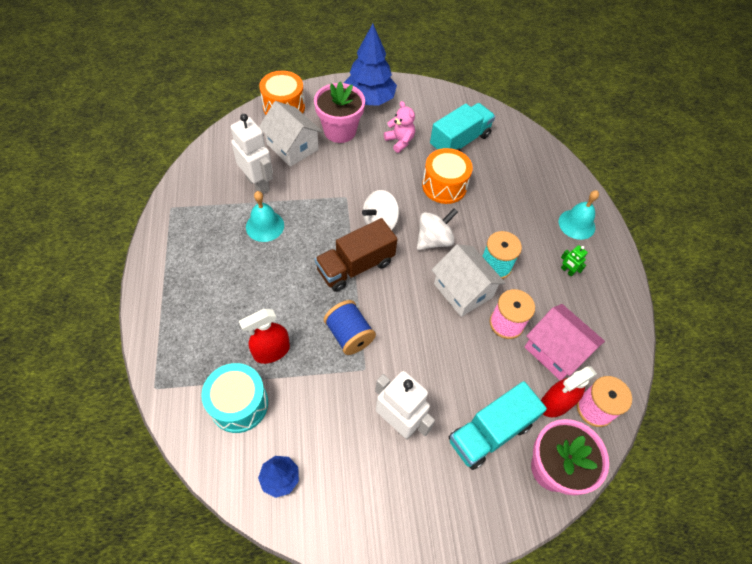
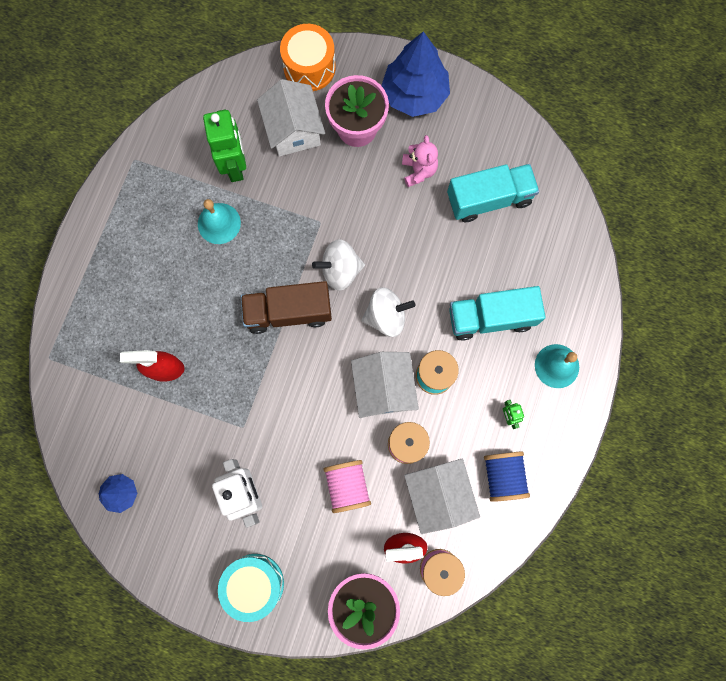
camera: 30 degrees right, 20 degrees up
(239, 404) = (115, 408): turquoise drum -> turquoise drum (254, 584)
(258, 184) = (235, 166): white robot -> green robot
(349, 335) = (245, 385): blue spool -> blue spool (503, 476)
(444, 186) = (436, 253): orange drum -> none
(480, 376) = (347, 486): none -> pink spool
(490, 432) = (325, 542): turquoise truck -> turquoise truck (491, 318)
(555, 350) = (438, 495): pink house -> white house

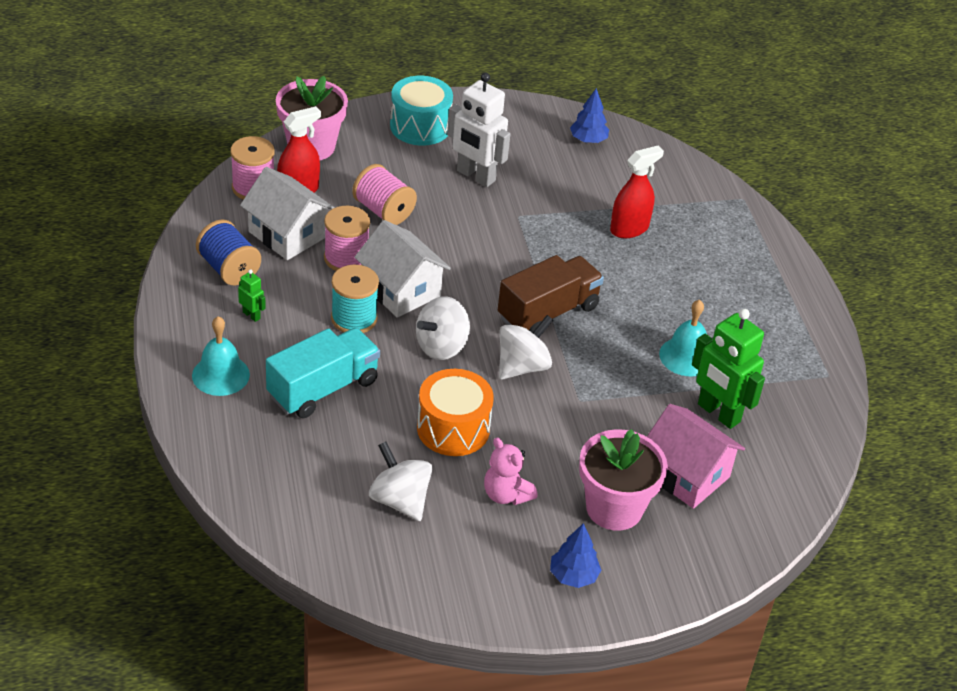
camera: 145 degrees right, 35 degrees down
(293, 130) = (686, 475): white house -> pink house
(309, 67) = (726, 549): orange drum -> orange drum (453, 428)
(414, 94) = (573, 576): blue tree -> blue tree, size x0.51
(489, 199) = (399, 500): turquoise truck -> white spinning top

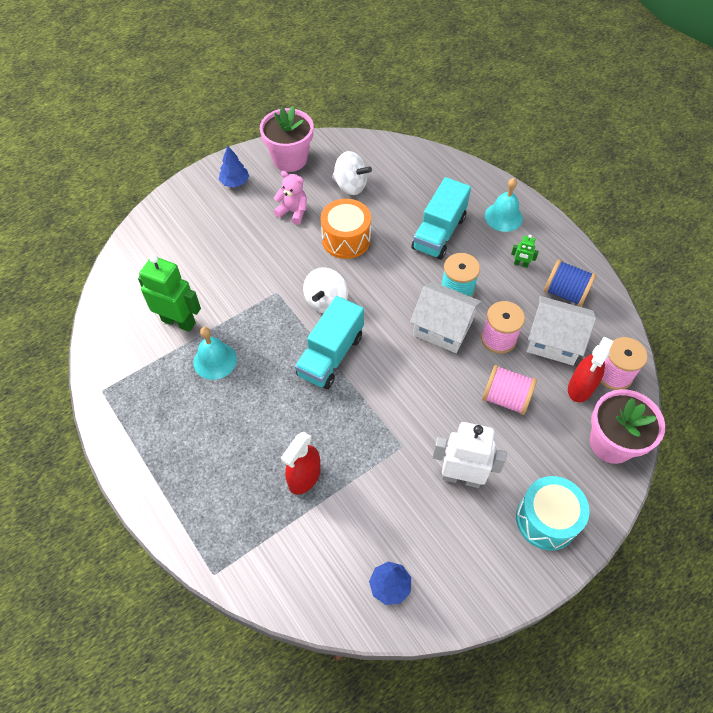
camera: 160 degrees right, 15 degrees up
(441, 346) = (387, 294): white spinning top -> none
(548, 312) = (330, 355): brown truck -> turquoise truck
(614, 508) = (226, 228): pink flower pot -> pink flower pot (290, 159)
(686, 475) = (188, 267): pink house -> none

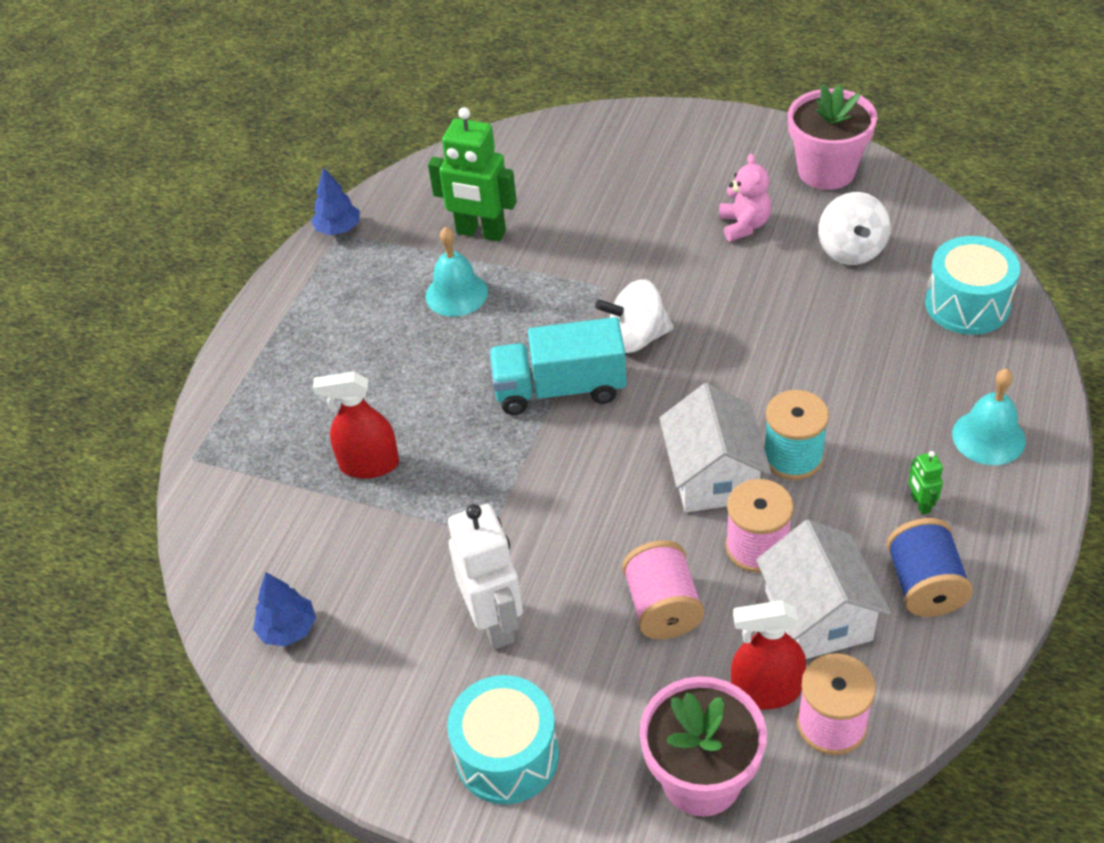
camera: 60 degrees right, 10 degrees down
(179, 321) = (480, 232): green robot -> green robot turned 120 degrees clockwise
(235, 182) = (730, 150): blue tree -> blue tree (338, 229)
(346, 239) = (755, 298): orange drum -> none
(423, 171) = (967, 304): none -> turquoise drum
(439, 233) = (874, 383): turquoise truck -> none

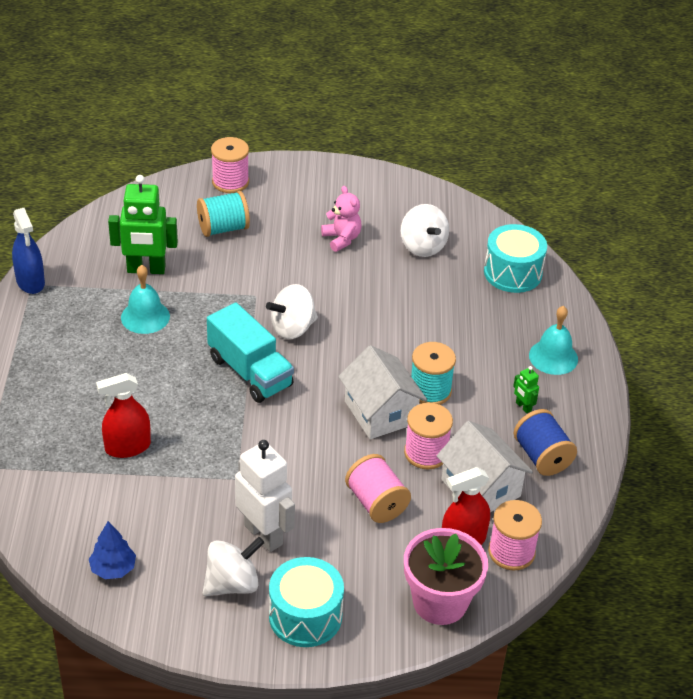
camera: 25 degrees left, 5 degrees down
(338, 229) = (30, 282): blue tree -> blue spray bottle
(428, 685) = (232, 584): none -> white spinning top
(560, 389) = (250, 372): turquoise truck -> turquoise truck turned 105 degrees counterclockwise
(595, 191) = (223, 228): none -> turquoise spool
(627, 132) = (230, 182): none -> pink spool
(826, 171) = (387, 193): pink flower pot -> none

